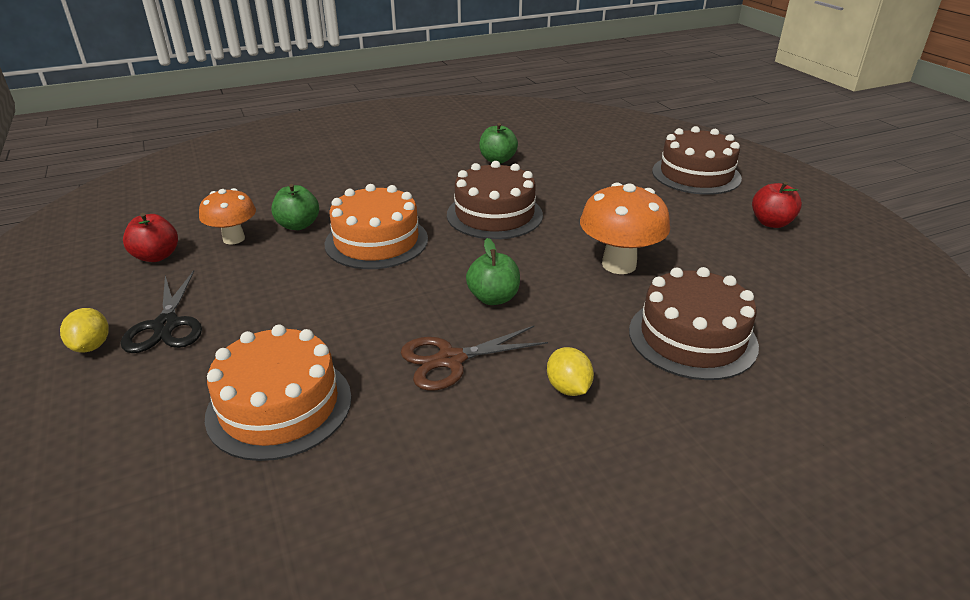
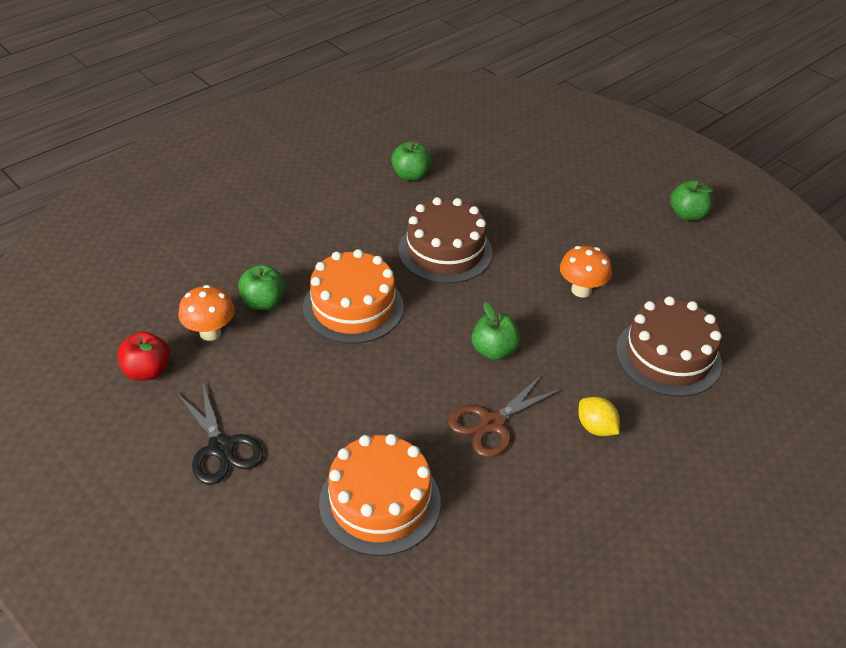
camera: 20 degrees left, 10 degrees up
(91, 346) = (167, 486): yellow lemon -> none
(619, 264) = (581, 290): orange mushroom -> orange mushroom, size x0.66
(696, 174) = (604, 163): brown cake -> none
(771, 223) = (687, 214): red apple -> green apple

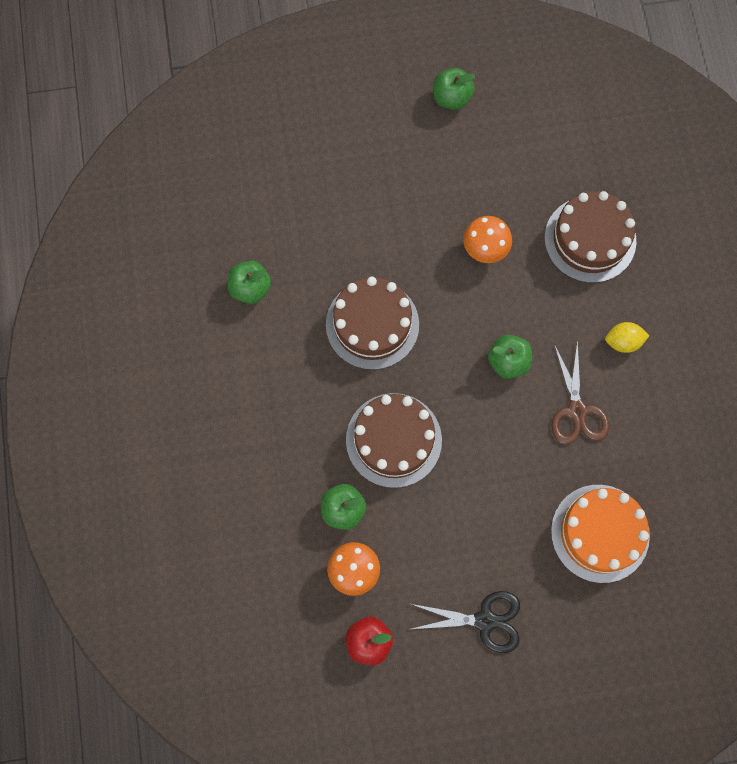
camera: 55 degrees left, 30 degrees up
(353, 307) = (393, 440): orange cake -> brown cake

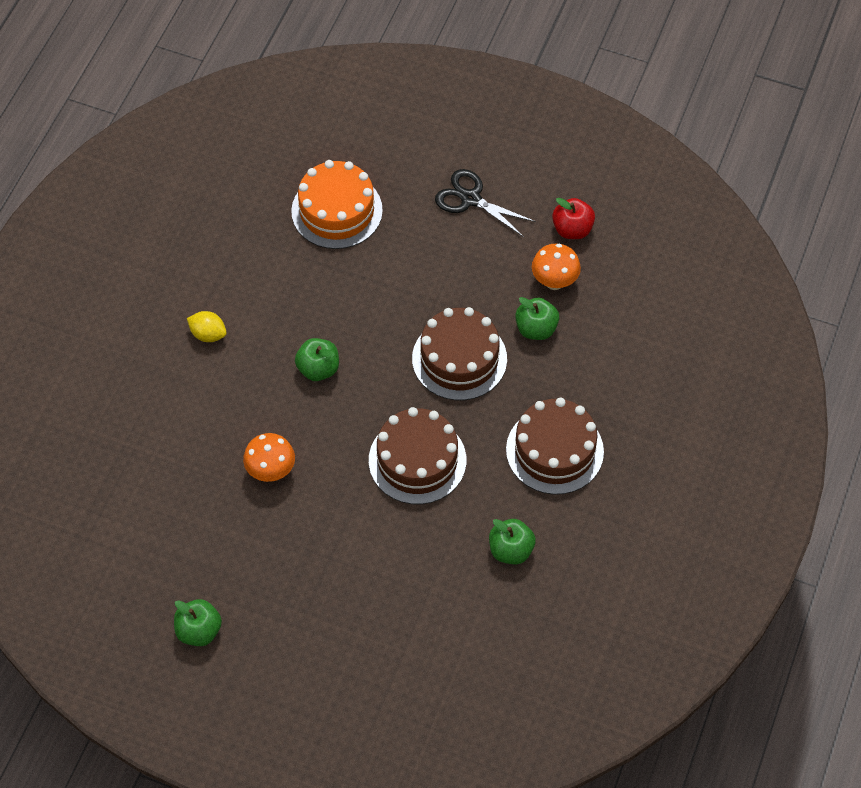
camera: 150 degrees left, 15 degrees down
(577, 411) = (288, 303): brown scissors -> none
(590, 239) = (170, 430): brown cake -> brown cake (554, 450)

